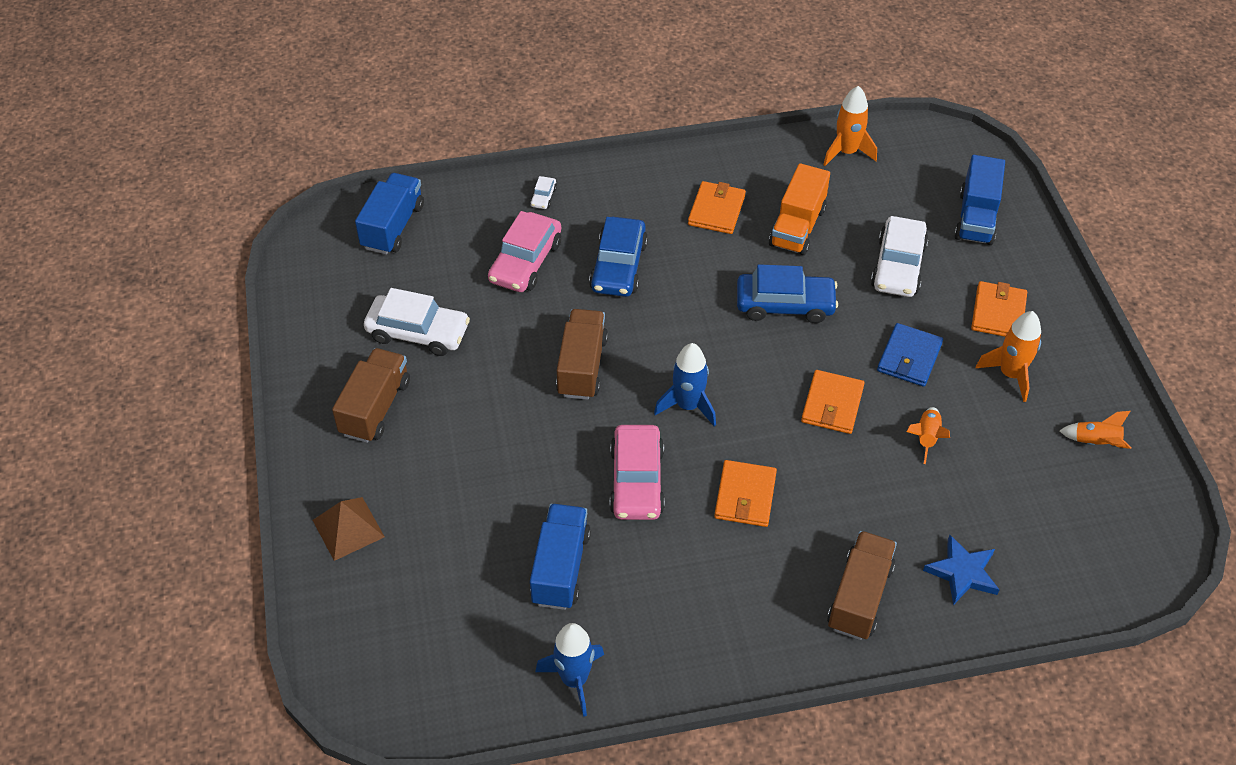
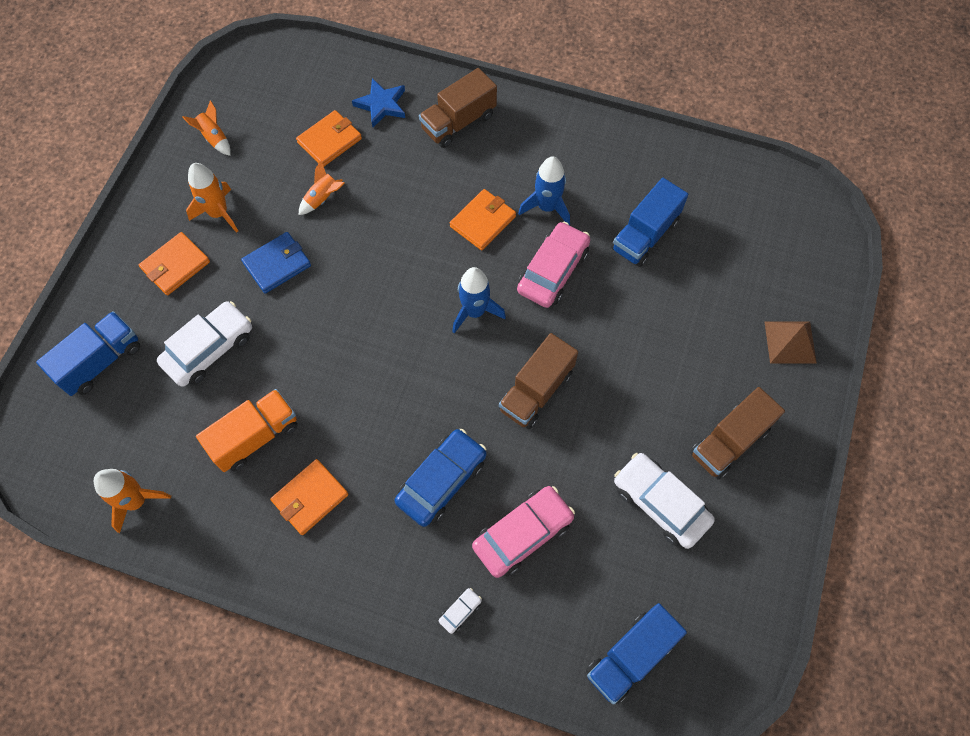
camera: 150 degrees left, 15 degrees up
(574, 679) = (674, 161): blue rocket -> blue rocket (547, 207)
(785, 304) = (331, 362): blue car -> none
(832, 404) = (366, 257): orange wallet -> orange wallet (329, 141)

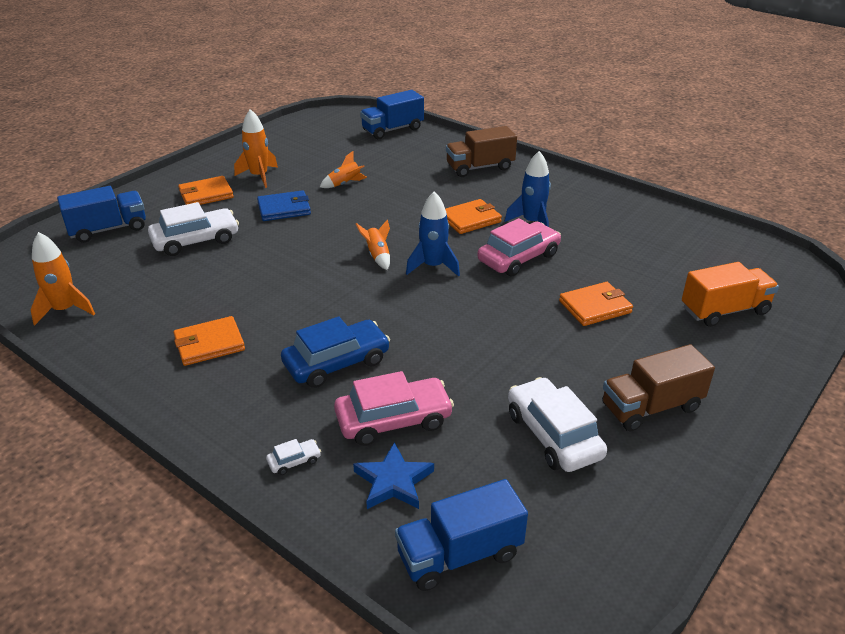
camera: 20 degrees right, 30 degrees down
(214, 138) = (284, 143): orange rocket -> orange rocket (377, 256)
(255, 437) = (192, 296): orange truck -> orange truck (724, 310)
(329, 141) = (370, 158): orange wallet -> orange wallet (595, 307)
(381, 105) = (422, 149): blue star -> blue star (393, 481)
(536, 391) = (463, 326): brown truck -> none
(645, 235) = (617, 254): blue truck -> blue truck (392, 130)
(790, 342) = (745, 351): brown pyramid -> none

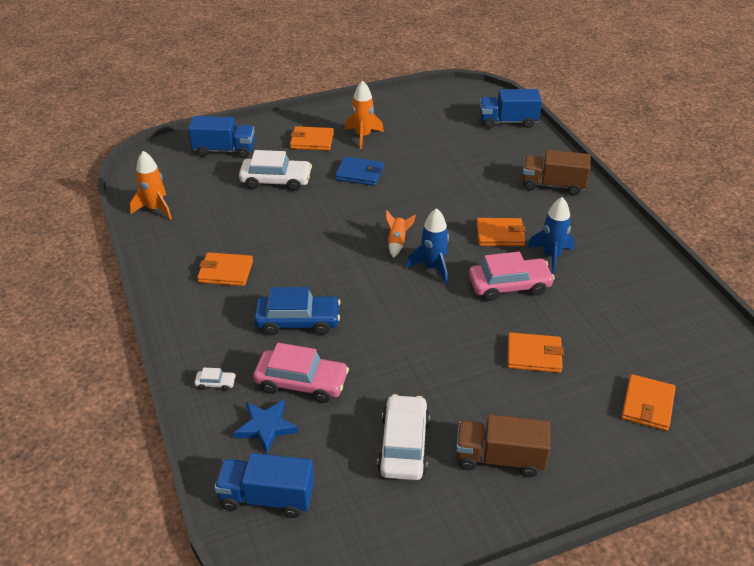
camera: 30 degrees right, 5 degrees up
(345, 184) = (424, 165): orange rocket -> none
(724, 310) = (647, 405): orange truck -> orange wallet

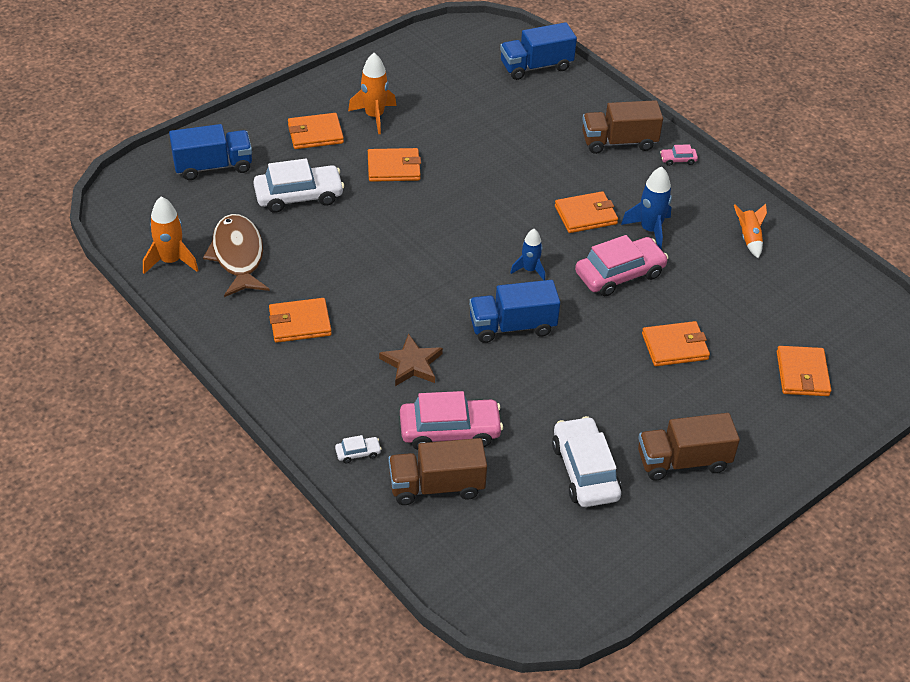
camera: 20 degrees left, 5 degrees up
(206, 214) = (238, 256): none -> brown fish
(266, 427) = (436, 486): blue star -> brown truck
(267, 498) = (474, 556): blue truck -> blue truck (512, 326)
(298, 321) = (412, 364): blue car -> brown star
(359, 173) = (393, 168): blue wallet -> orange wallet
(397, 242) = (477, 247): orange rocket -> orange rocket (749, 238)
(432, 268) = (529, 270): blue rocket -> blue rocket, size x0.66
(599, 207) = (678, 160): none -> pink car

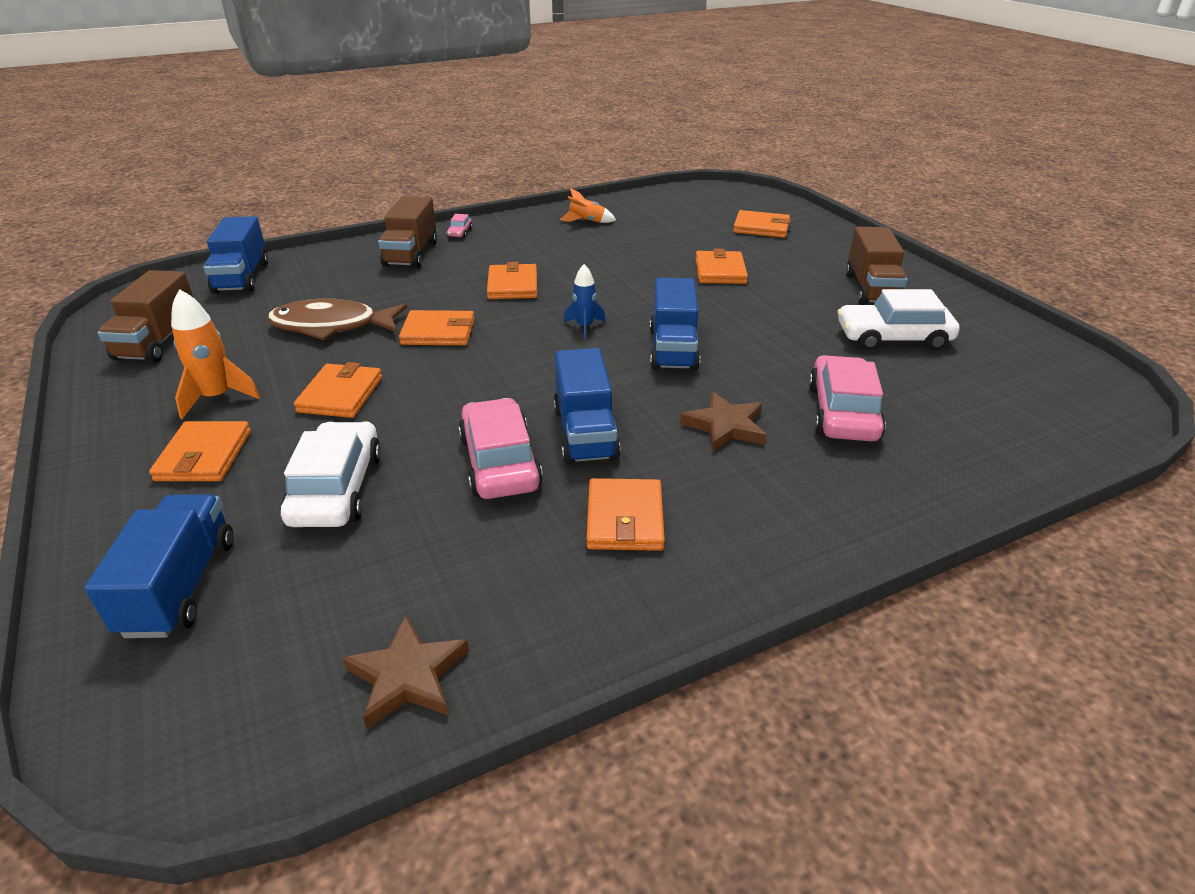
camera: 75 degrees left, 10 degrees down
(171, 261) = (408, 676): orange rocket -> brown star
(238, 256) = (441, 575): brown fish -> brown fish (332, 326)
(358, 453) = (889, 491): white car -> none
(383, 292) = (585, 433): none -> blue truck
(436, 486) = (936, 433): brown truck -> brown truck (158, 341)
(491, 191) = (438, 332): none -> orange wallet
(619, 274) = (610, 281): pink car -> pink car (499, 462)
(650, 230) = (553, 259): blue rocket -> none

